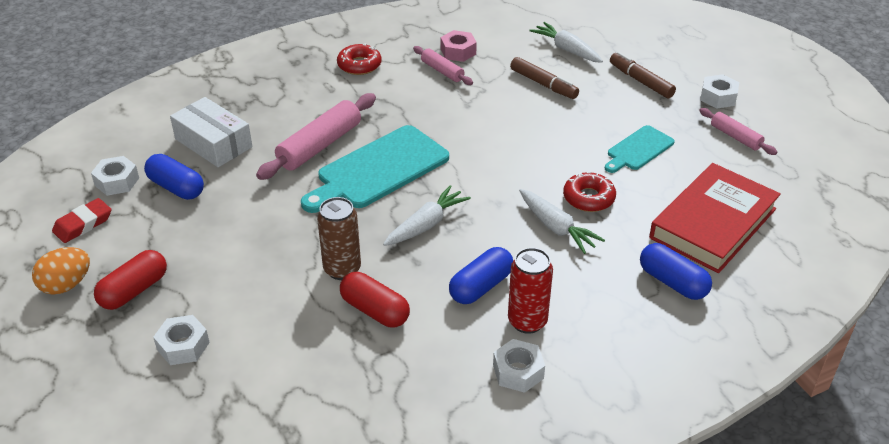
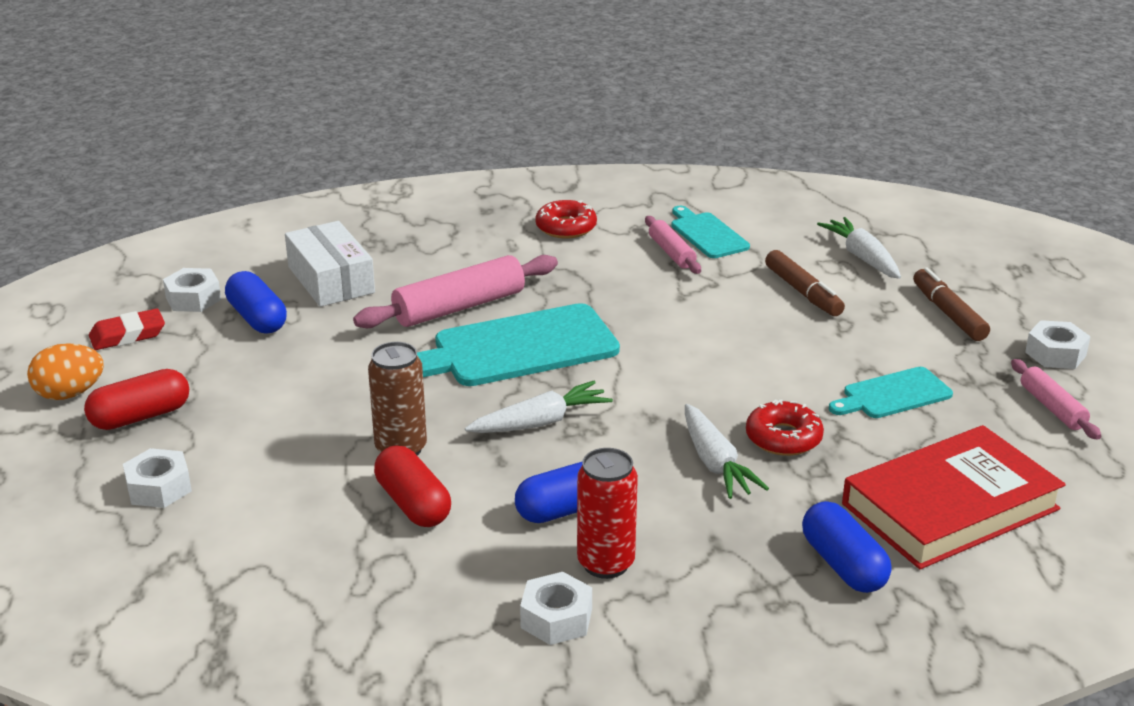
camera: 20 degrees right, 10 degrees down
(458, 51) = (707, 234): pink nut -> turquoise cutting board

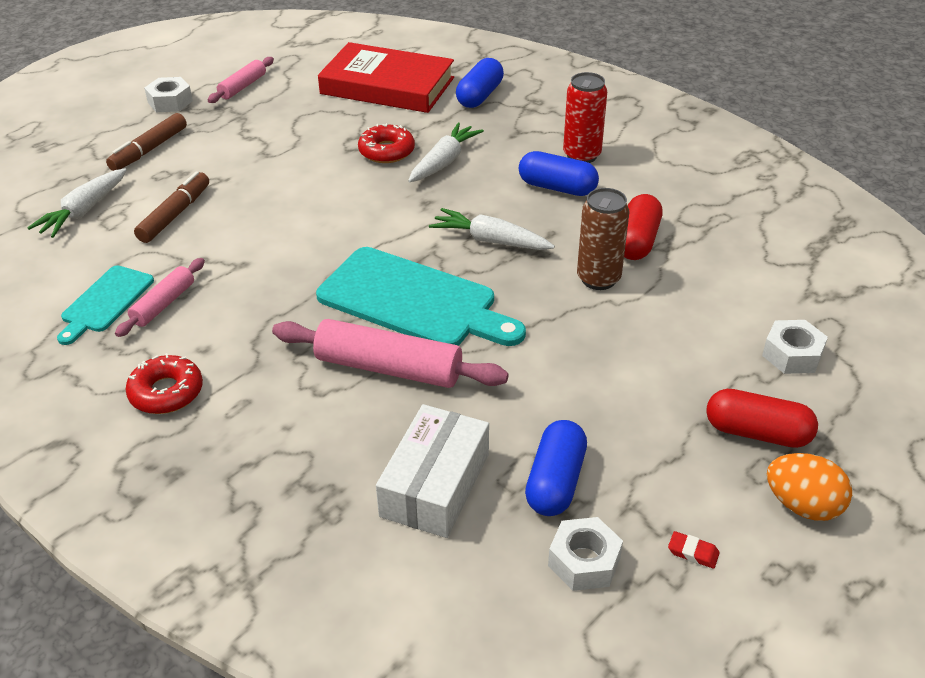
camera: 130 degrees left, 10 degrees up
(127, 335) = (693, 552): red eraser -> red eraser, size x0.54
(556, 618) = (642, 149): white nut -> none
(893, 395) = (288, 135): turquoise cutting board -> none

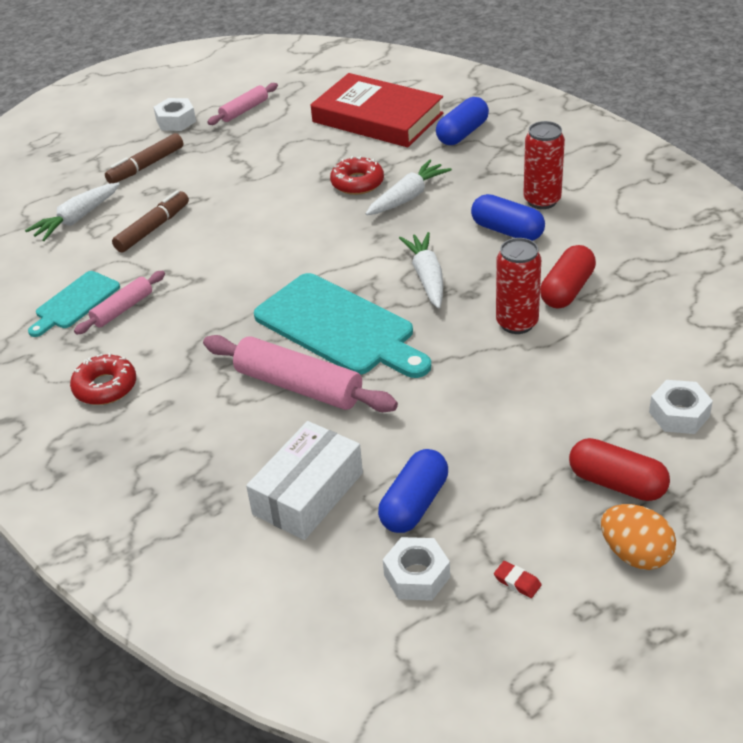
camera: 15 degrees right, 0 degrees up
(490, 240) = (427, 277): white carrot -> white carrot turned 45 degrees clockwise
(598, 279) = (517, 323): brown can -> red can

